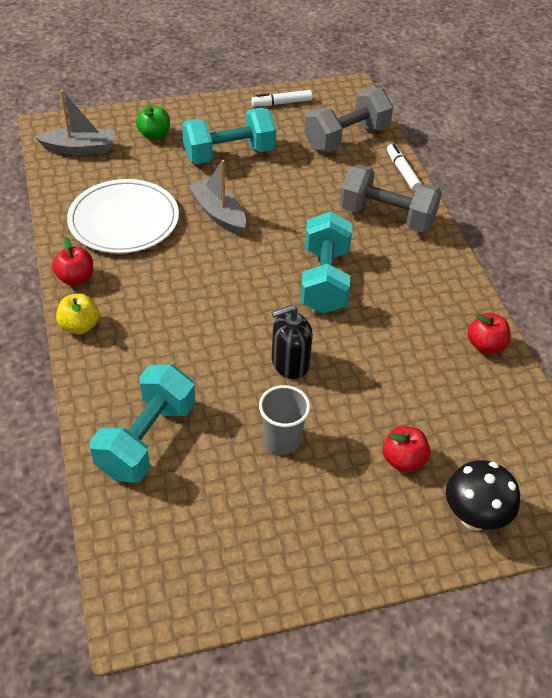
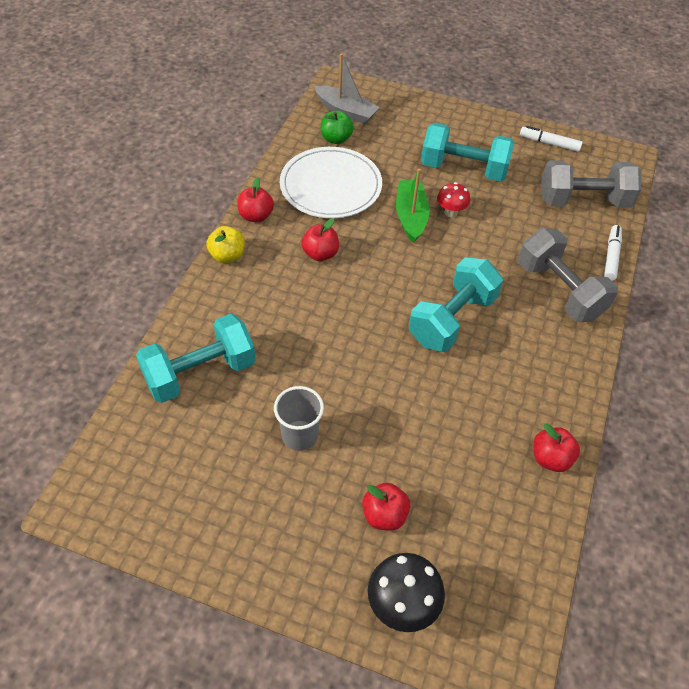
camera: 35 degrees right, 5 degrees up
(154, 135) = (414, 125): green apple -> green apple (336, 139)
(166, 282) = (320, 254): none -> red apple
(218, 213) = (410, 216): grey boat -> green boat
(249, 195) = (450, 212): none -> red mushroom
(290, 363) = (361, 375): black soap dispenser -> none

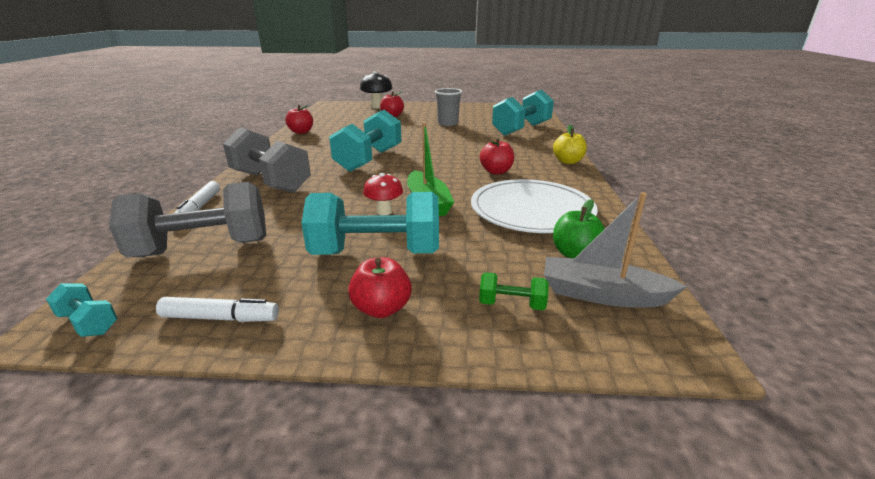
camera: 165 degrees right, 25 degrees down
(256, 216) = (576, 181): red apple -> red apple (381, 308)
(397, 117) = (511, 304): none -> green dumbbell
(616, 155) = (89, 323): none -> turquoise dumbbell

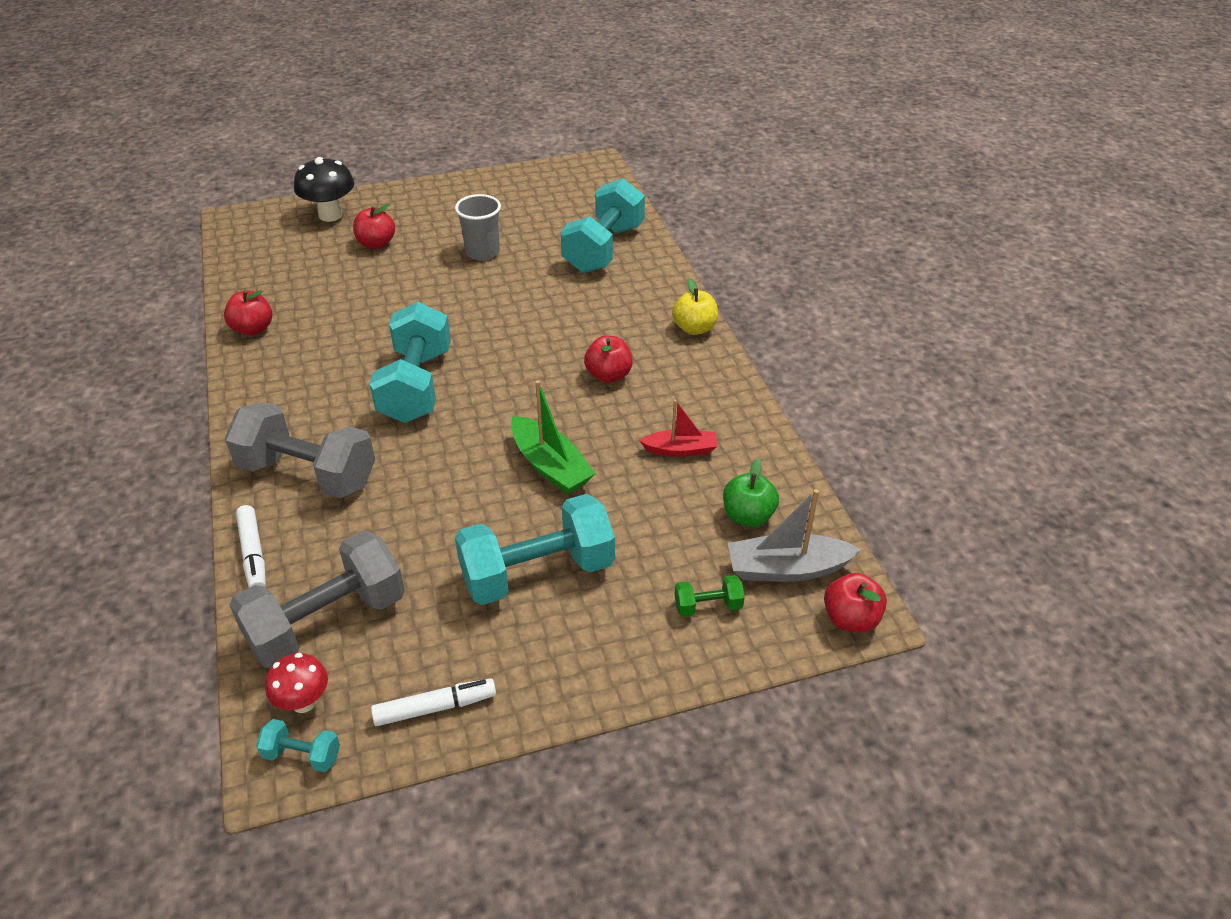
camera: 20 degrees left, 15 degrees up
(381, 308) = (587, 648): red apple -> red apple (850, 619)
(384, 211) = (505, 498): red mushroom -> red mushroom (304, 702)
(531, 210) = (680, 450): white plate -> red boat

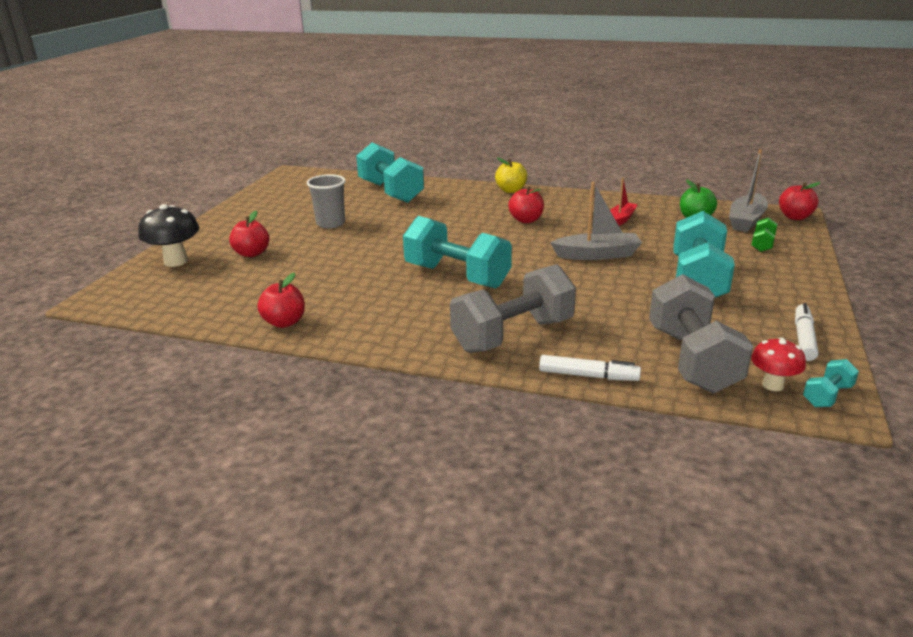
camera: 55 degrees left, 15 degrees down
(550, 466) = (597, 255): green boat -> grey boat

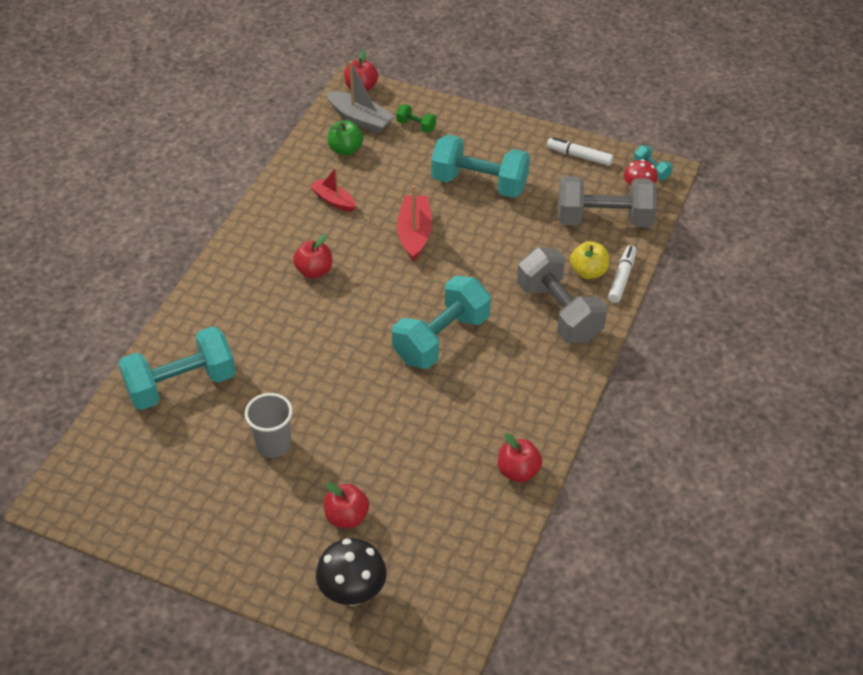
camera: 85 degrees left, 20 degrees up
(511, 190) = (218, 271): yellow apple -> yellow apple (588, 272)
(597, 255) = (414, 233): grey boat -> red boat

